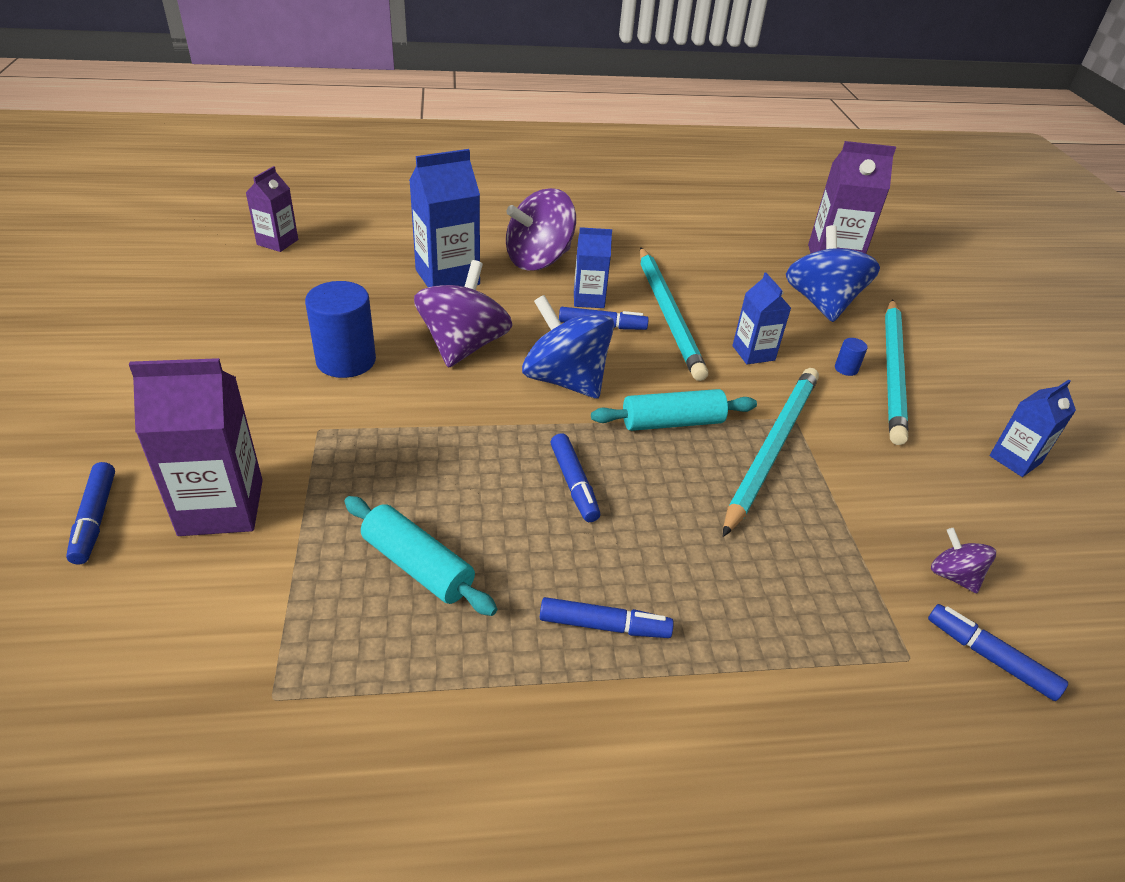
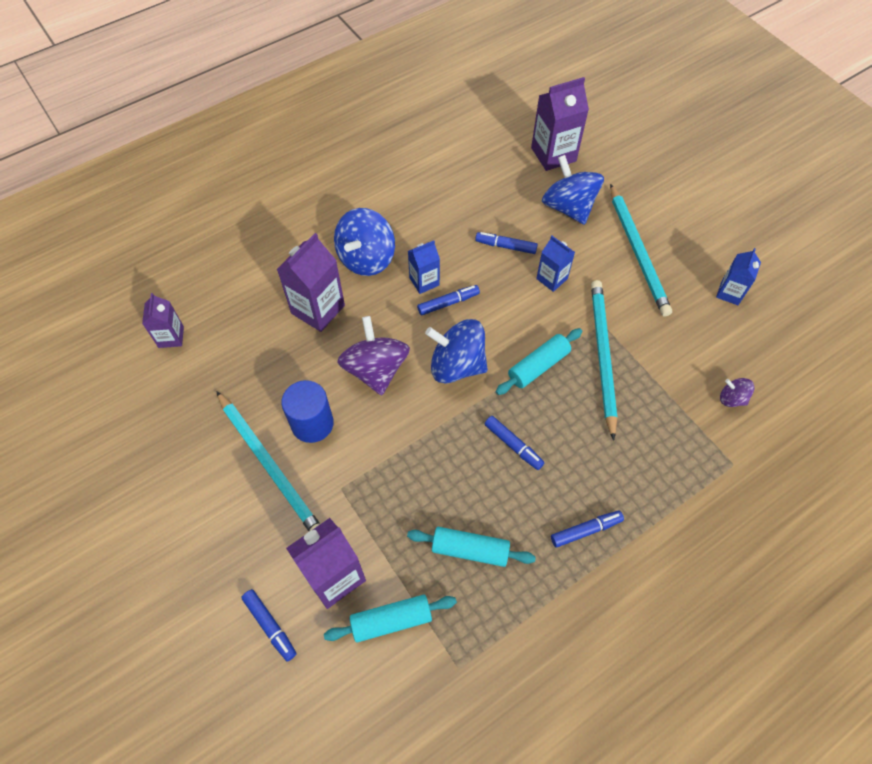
camera: 25 degrees left, 20 degrees up
(240, 590) = (391, 620): none -> turquoise rolling pin
(447, 277) = (318, 309): blue carton -> purple carton
(539, 260) = (366, 258): purple spinning top -> blue spinning top
(668, 314) = (482, 269): turquoise pencil -> turquoise pencil (270, 465)
(846, 369) = (610, 264): blue cylinder -> none
(990, 657) = (767, 442): blue marker -> blue marker (506, 246)

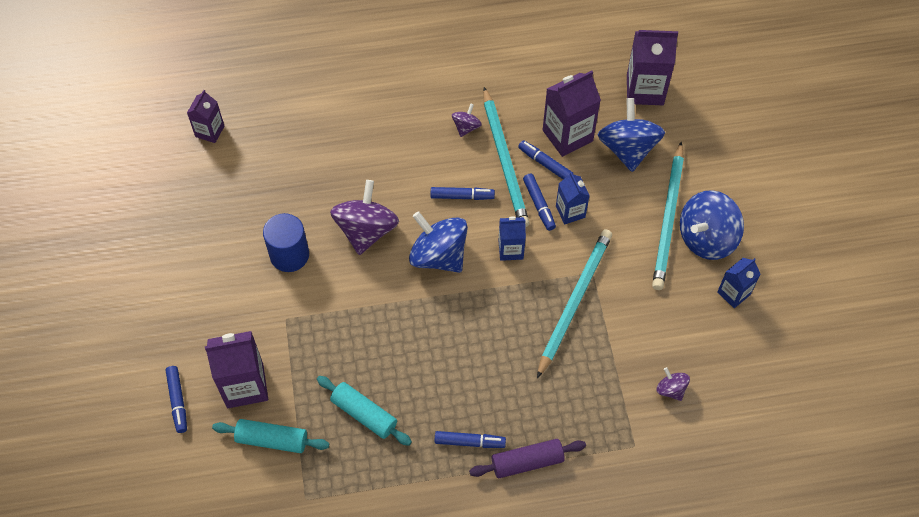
camera: 25 degrees right, 0 degrees up
(270, 465) = (238, 275): turquoise pencil -> turquoise pencil (505, 160)
(318, 309) = (344, 156): purple carton -> purple carton (567, 135)
(366, 258) = (411, 125): blue spinning top -> blue spinning top (706, 238)
(418, 241) = (466, 127): none -> purple spinning top
(424, 281) = (451, 167): blue carton -> blue carton (510, 249)
(513, 445) = (448, 345): blue marker -> blue marker (539, 205)
(538, 366) = (510, 286): turquoise rolling pin -> none
(649, 525) = (527, 462): none -> purple rolling pin

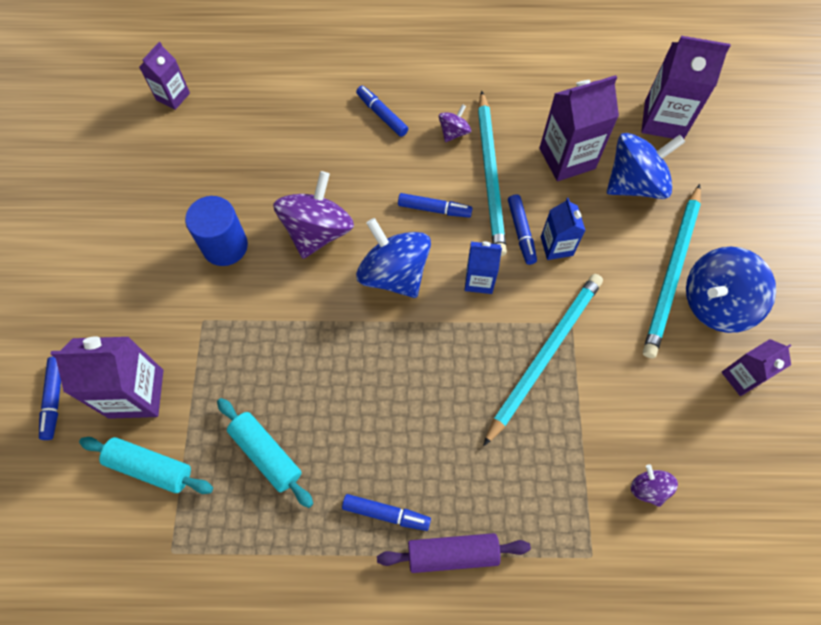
camera: 10 degrees right, 5 degrees up
(545, 164) = (536, 186): blue marker -> blue marker (382, 115)
(627, 149) = (634, 183): blue spinning top -> blue spinning top turned 60 degrees clockwise
(733, 293) = (741, 377): blue carton -> purple carton

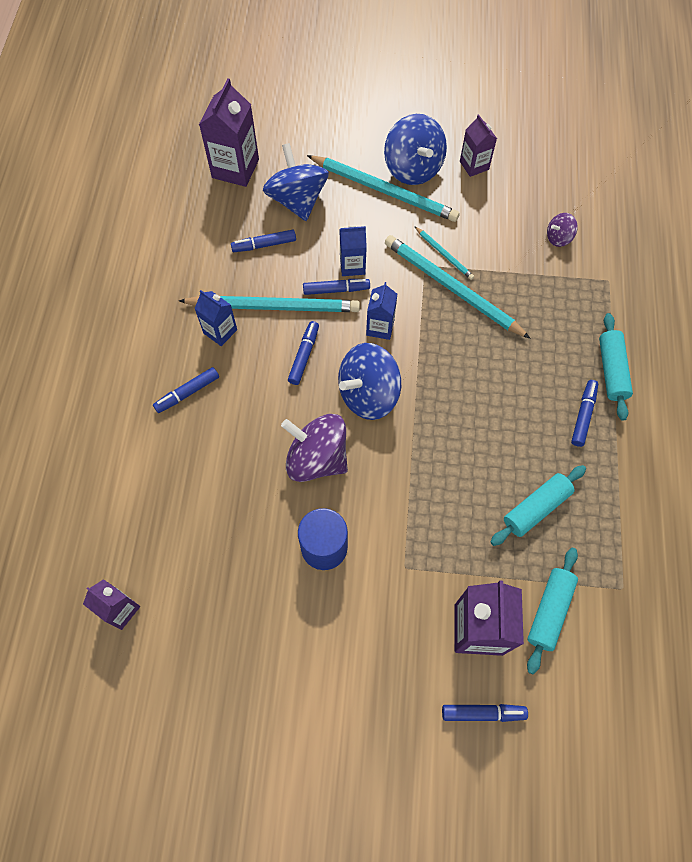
camera: 85 degrees left, 0 degrees up
(452, 554) = (611, 370): purple rolling pin -> turquoise rolling pin
(453, 132) = (220, 331): purple spinning top -> blue carton
(567, 158) = (264, 245): purple carton -> blue marker
(592, 345) = (444, 254): none -> turquoise pencil

